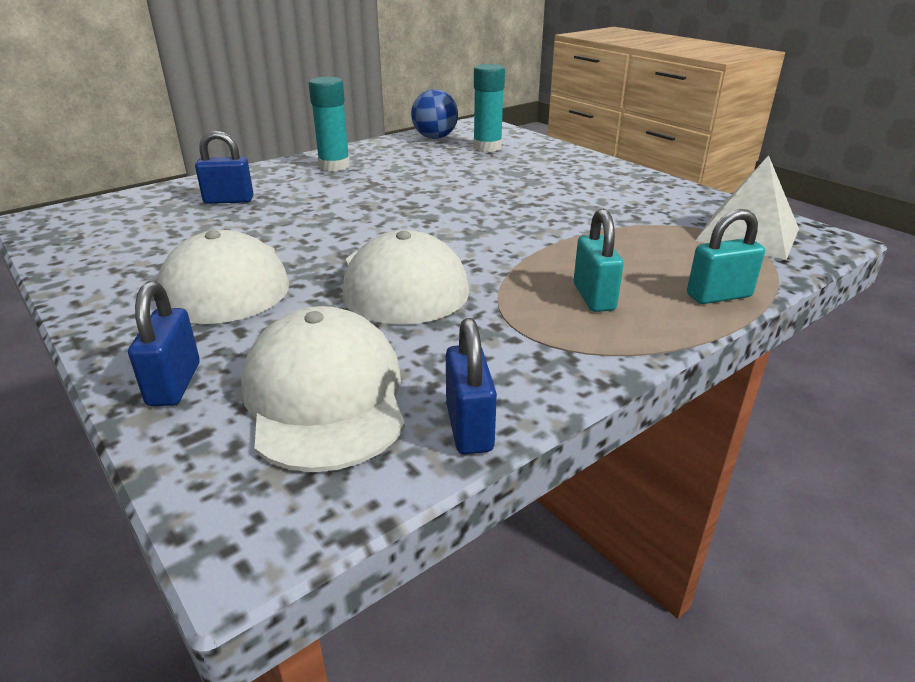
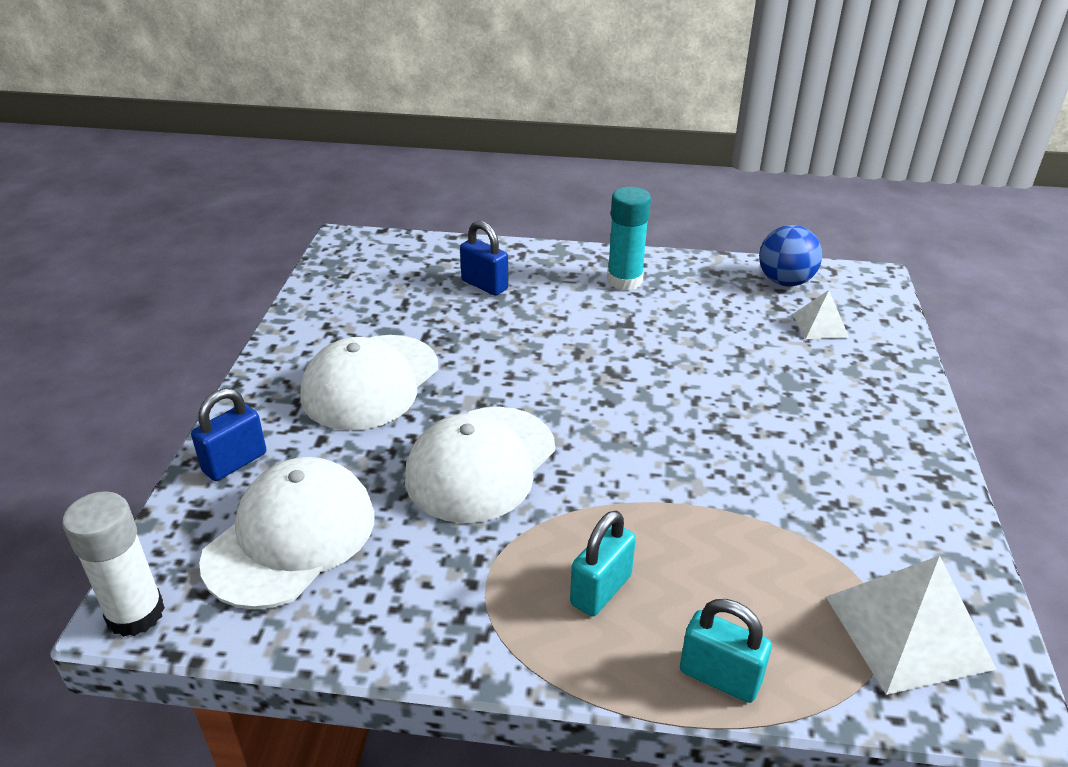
camera: 45 degrees right, 5 degrees up
(258, 539) = (135, 614): none -> white glue stick
(469, 427) = (328, 634): blue padlock -> none
(487, 147) = (820, 325): turquoise glue stick -> white pyramid

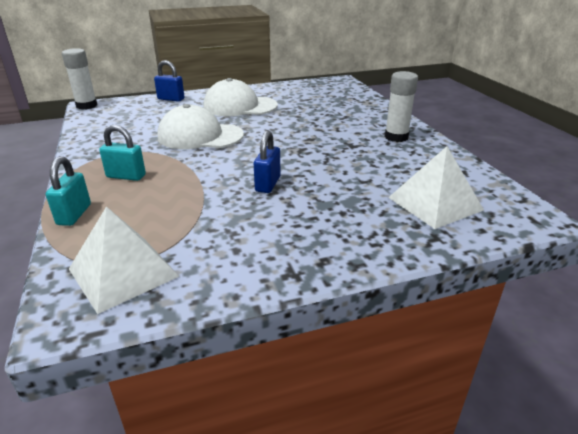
camera: 65 degrees right, 5 degrees down
(291, 537) = (133, 116): white cap -> none
(484, 285) = (343, 109): blue padlock -> blue padlock (268, 184)
(624, 280) = (396, 137): turquoise glue stick -> white glue stick
(785, 281) = (474, 183): blue ball -> none
(820, 325) = (435, 203): white pyramid -> white pyramid, size x1.86

